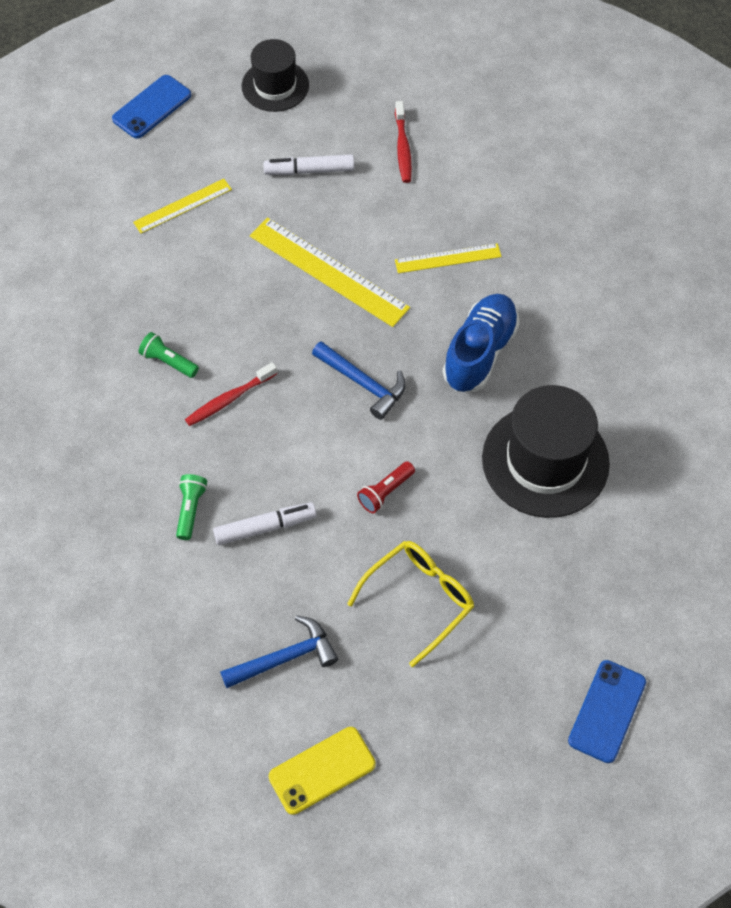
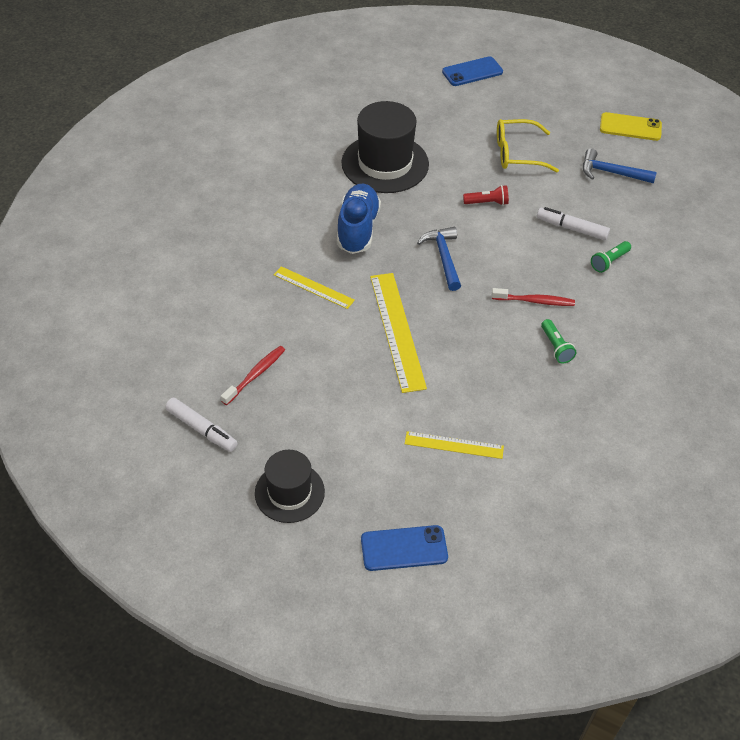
camera: 140 degrees left, 10 degrees down
(309, 170) = (337, 405): white marker -> white marker (202, 429)
(479, 353) = (357, 229): blue shoe -> blue shoe turned 120 degrees clockwise

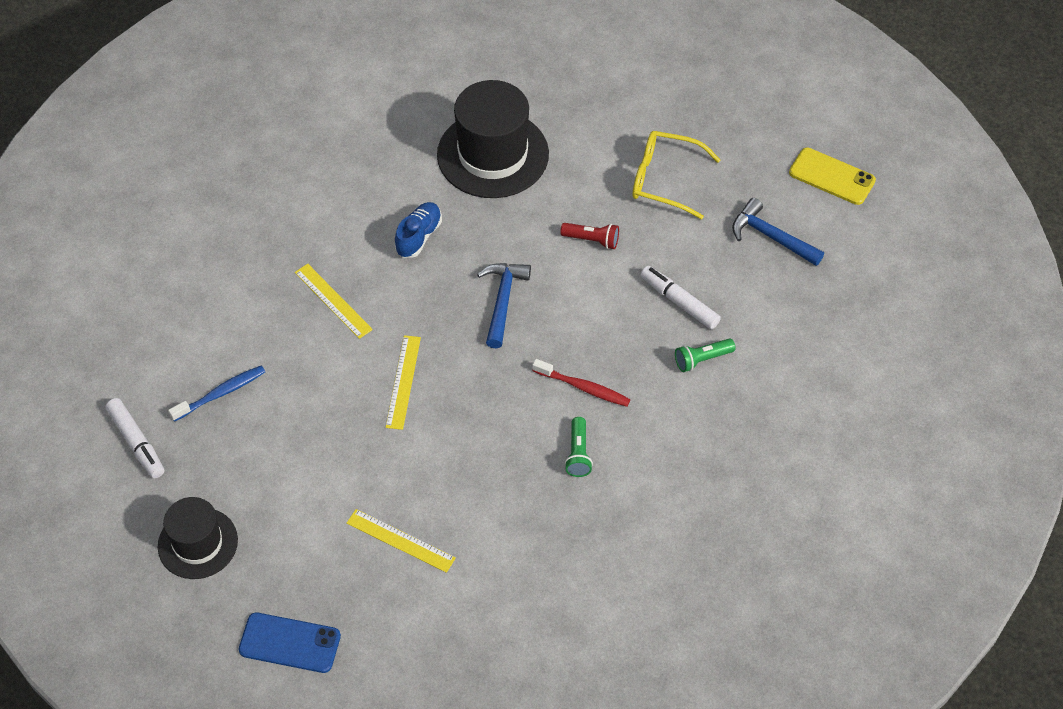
camera: 20 degrees right, 5 degrees up
(255, 375) = (221, 393): red toothbrush -> blue toothbrush
(357, 229) = (419, 236): blue shoe -> blue shoe, size x0.62
(397, 330) = (403, 382): yellow ruler -> yellow ruler, size x0.59
(472, 72) = (666, 46): blue phone -> none

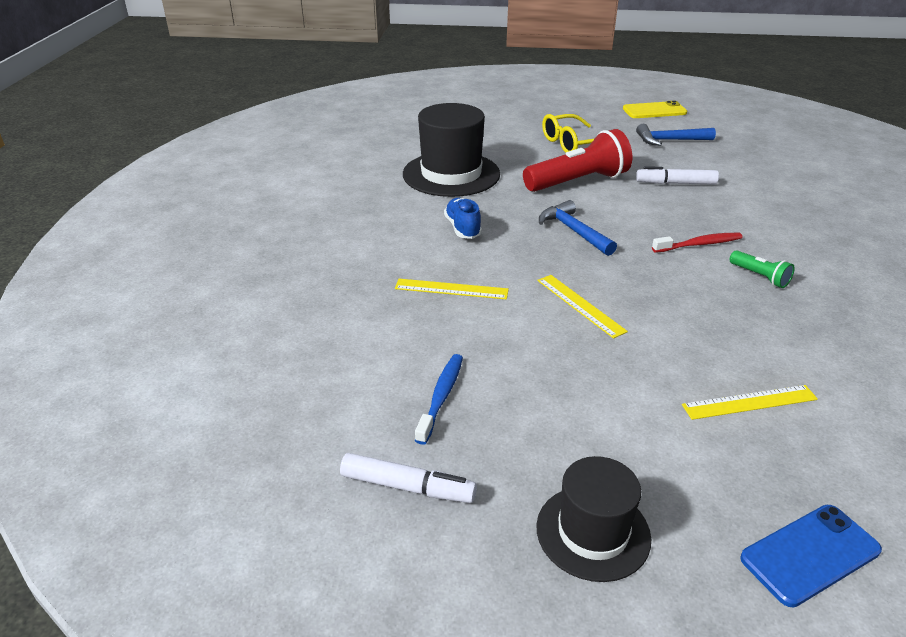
camera: 40 degrees left, 20 degrees down
(592, 240) = (578, 182): red flashlight -> red flashlight, size x2.16
(702, 359) = (735, 199): green flashlight -> none

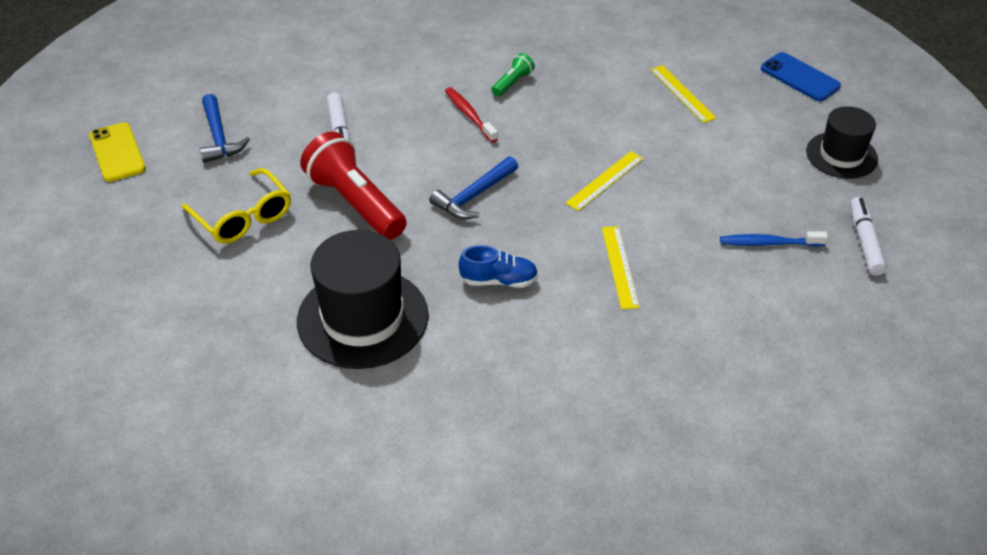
camera: 105 degrees left, 10 degrees up
(463, 228) = (499, 280): blue shoe -> blue shoe turned 150 degrees counterclockwise

